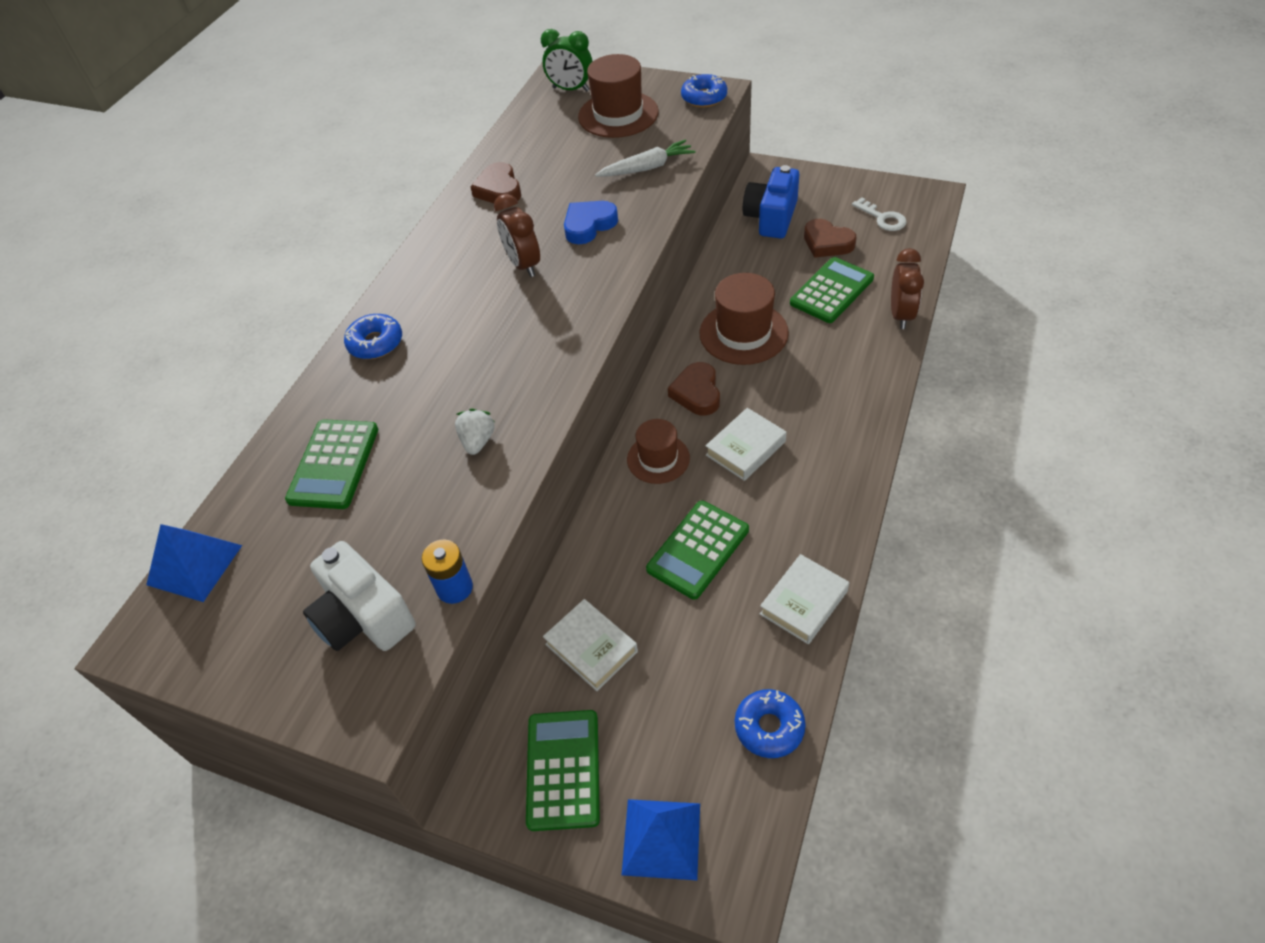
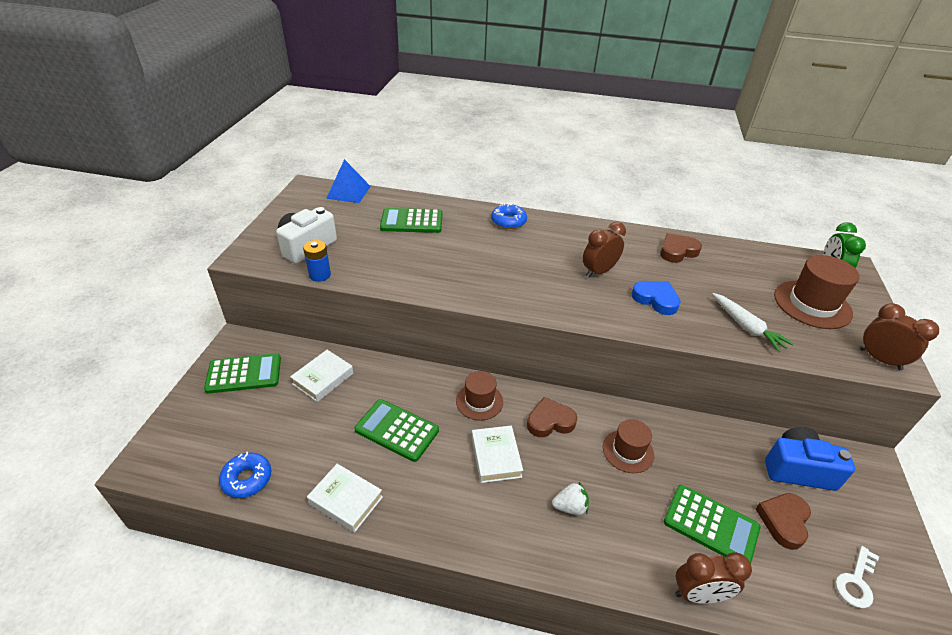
camera: 75 degrees right, 10 degrees down
(478, 441) = (430, 270): white strawberry -> white strawberry (570, 507)
(661, 838) = (187, 423): blue pyramid -> none
(704, 97) = (880, 359): blue donut -> brown clock
(743, 333) = (628, 451): brown hat -> brown hat, size x0.64
(745, 448) = (496, 457): white book -> white book turned 45 degrees clockwise

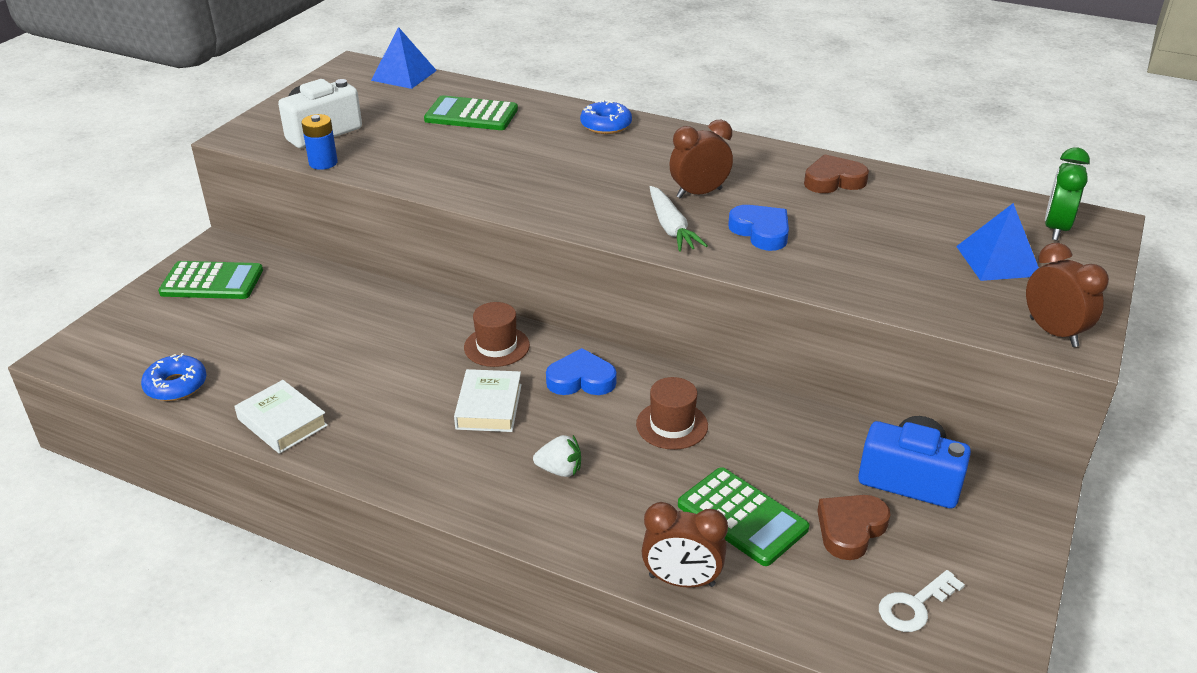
camera: 15 degrees right, 5 degrees down
(323, 378) = (306, 298): white book -> none
(397, 430) = (375, 362): green calculator -> none
(550, 421) = (581, 379): brown heart -> blue heart
(746, 327) = (874, 275): white carrot -> white carrot (671, 228)
(812, 304) = (998, 260): brown hat -> blue pyramid

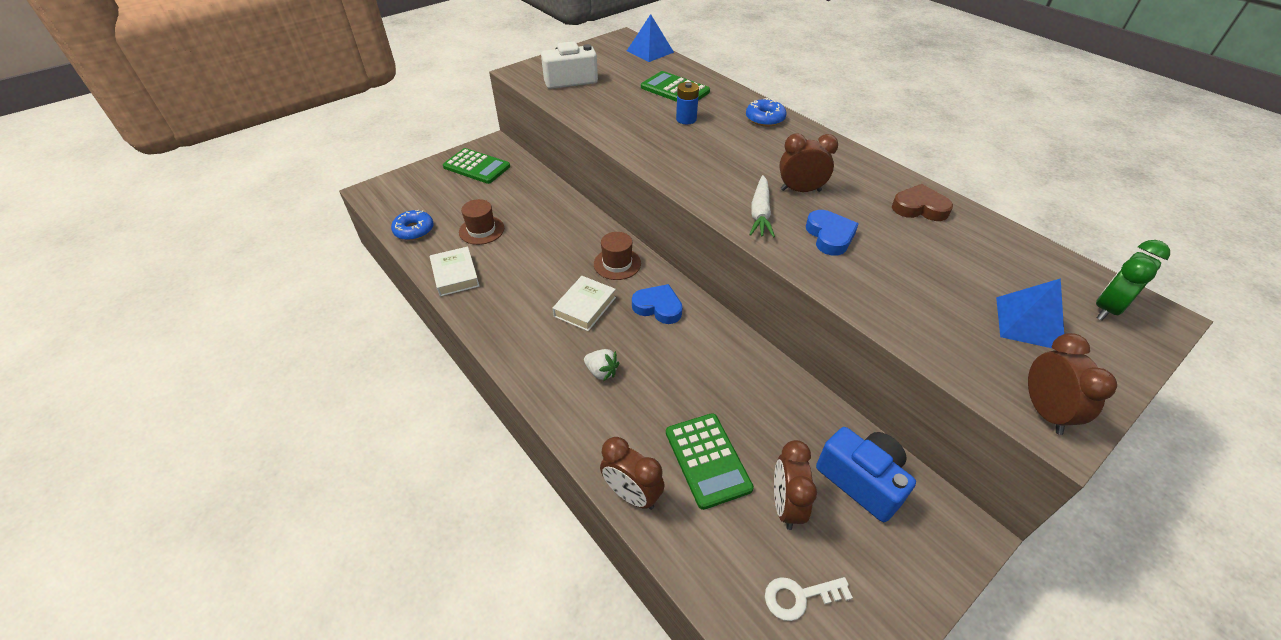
camera: 25 degrees right, 10 degrees up
(323, 163) = (556, 102): blue battery -> blue battery (686, 119)
(672, 425) = (700, 365): brown hat -> brown hat (481, 230)
(850, 529) = (786, 505): brown heart -> brown clock

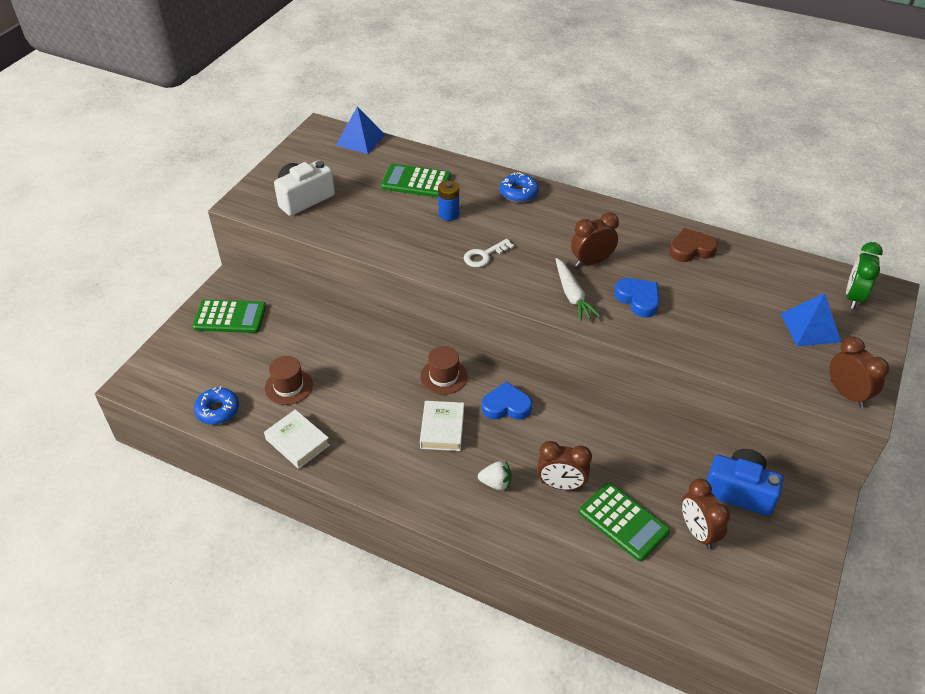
camera: 25 degrees left, 0 degrees up
(632, 494) = (583, 572): brown clock -> brown clock (561, 485)
(799, 596) = (740, 592): white key -> white key (484, 255)

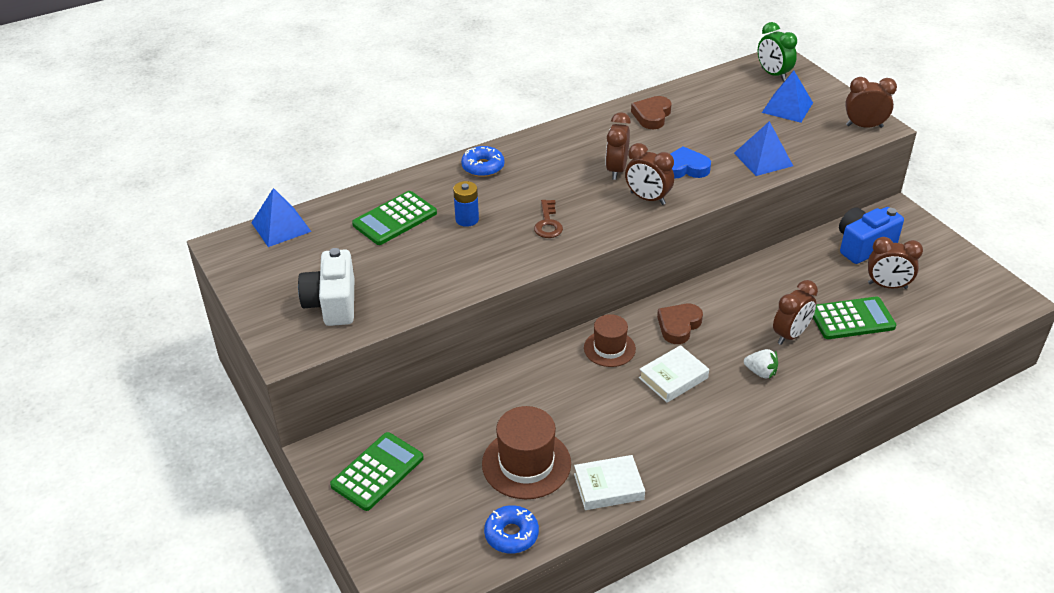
camera: 55 degrees left, 5 degrees down
(288, 386) = (526, 464): brown hat -> brown hat, size x1.56
(442, 429) = (673, 378): white book -> white book turned 75 degrees counterclockwise
(484, 255) = (548, 223): white key -> brown key
(496, 483) = (760, 372): white strawberry -> white strawberry turned 75 degrees clockwise
(506, 406) = (678, 326): blue heart -> brown heart
(572, 295) = (647, 198): white carrot -> brown clock
(707, 343) = (763, 159): none -> blue pyramid

